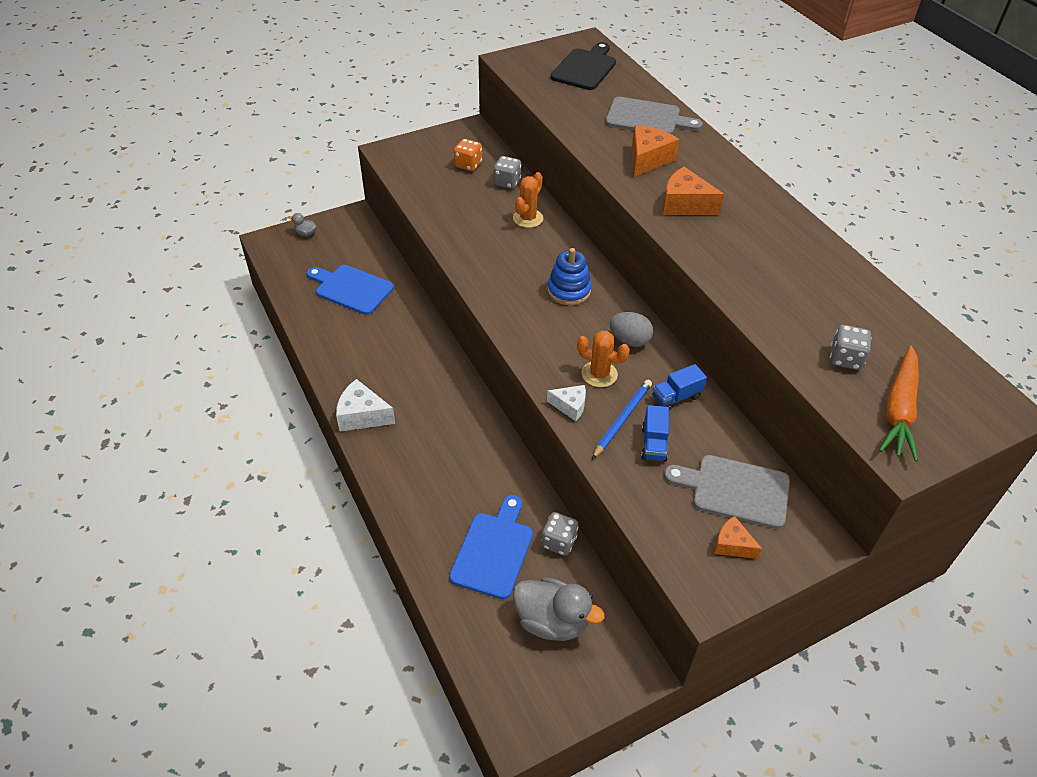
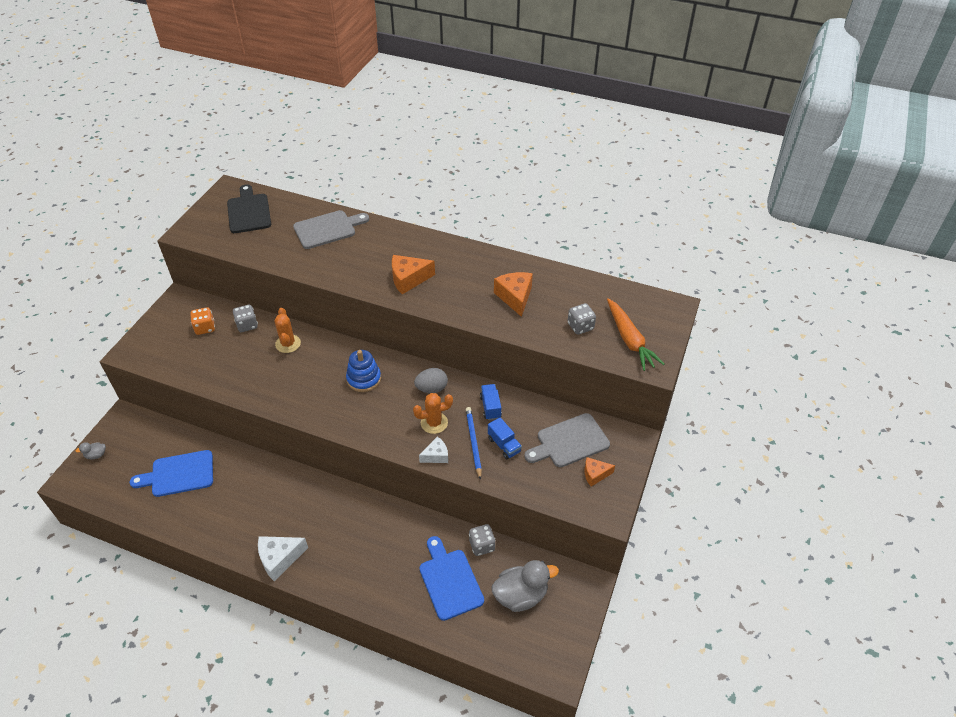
camera: 40 degrees left, 0 degrees up
(648, 159) = (356, 259): orange cheese -> orange cheese (515, 297)
(676, 397) = (490, 407): blue truck -> blue truck turned 150 degrees clockwise

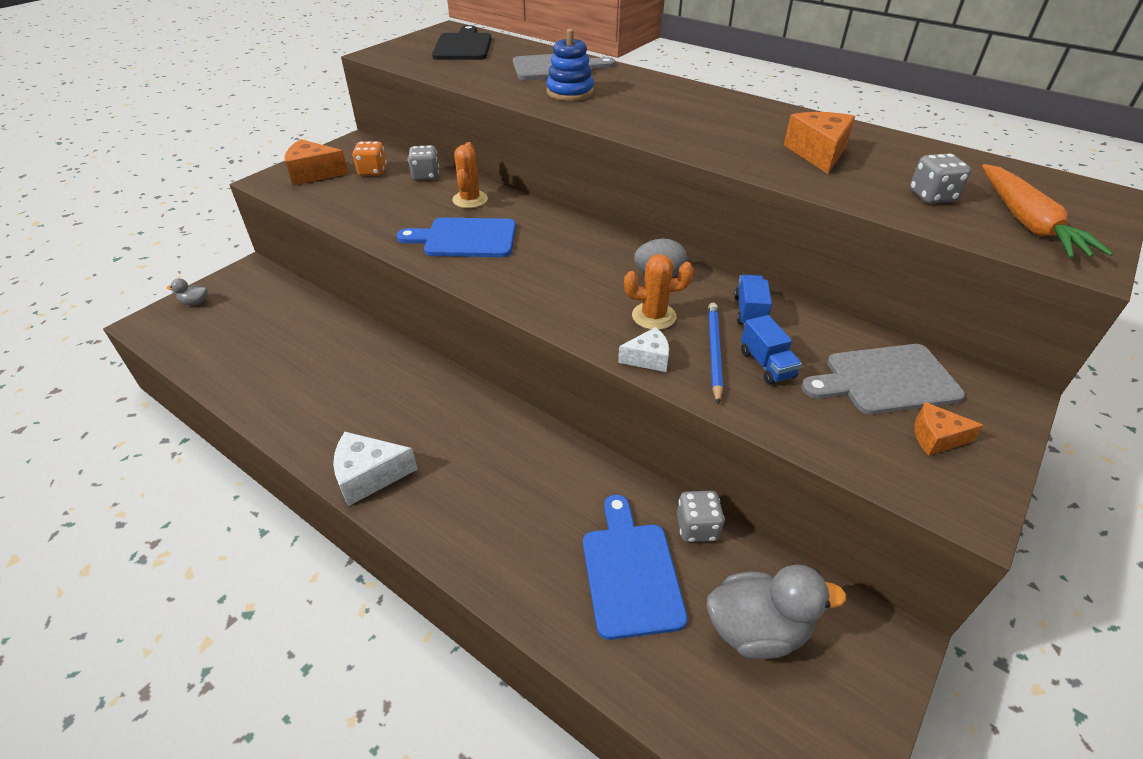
camera: 15 degrees right, 5 degrees down
(179, 474) = (282, 341): blue cutting board -> blue cutting board (465, 238)
(364, 379) = (561, 250): blue stacking toy -> blue stacking toy (570, 92)
(408, 279) = (654, 119): orange cheese -> orange cheese (313, 173)

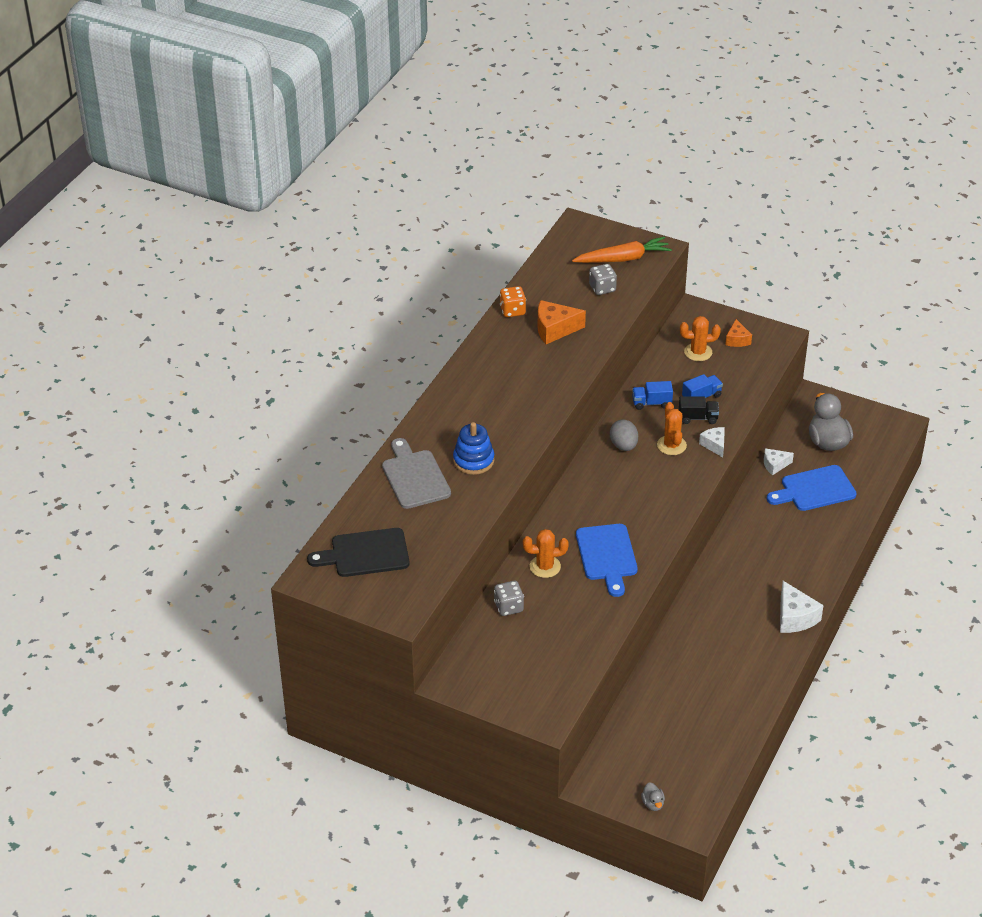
camera: 100 degrees left, 0 degrees up
(313, 173) = (525, 690): orange cheese -> none
(372, 171) = (509, 648): orange dice -> orange dice (512, 311)
(697, 528) = (775, 465): grey dice -> white cheese
(714, 352) = (698, 418): blue pencil -> black truck
(885, 380) = (698, 352): grey cutting board -> orange cactus

